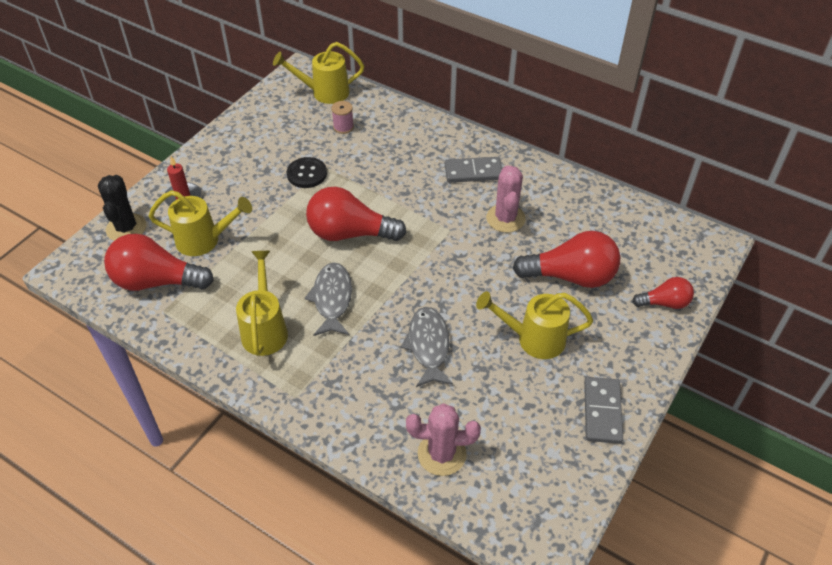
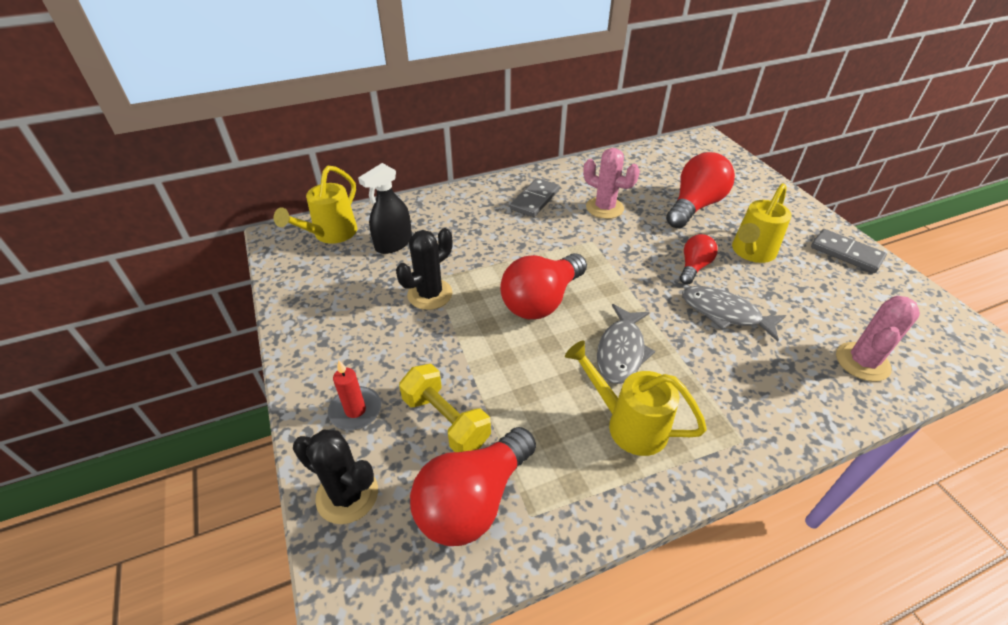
camera: 55 degrees left, 5 degrees down
(204, 240) = (446, 421): yellow watering can -> yellow dumbbell
(307, 174) = (430, 294): black button -> black cactus
(332, 299) = (621, 351): grey fish -> grey fish turned 105 degrees counterclockwise
(343, 127) = (393, 243): pink spool -> black spray bottle
(664, 303) = (750, 180): red light bulb -> red light bulb (693, 267)

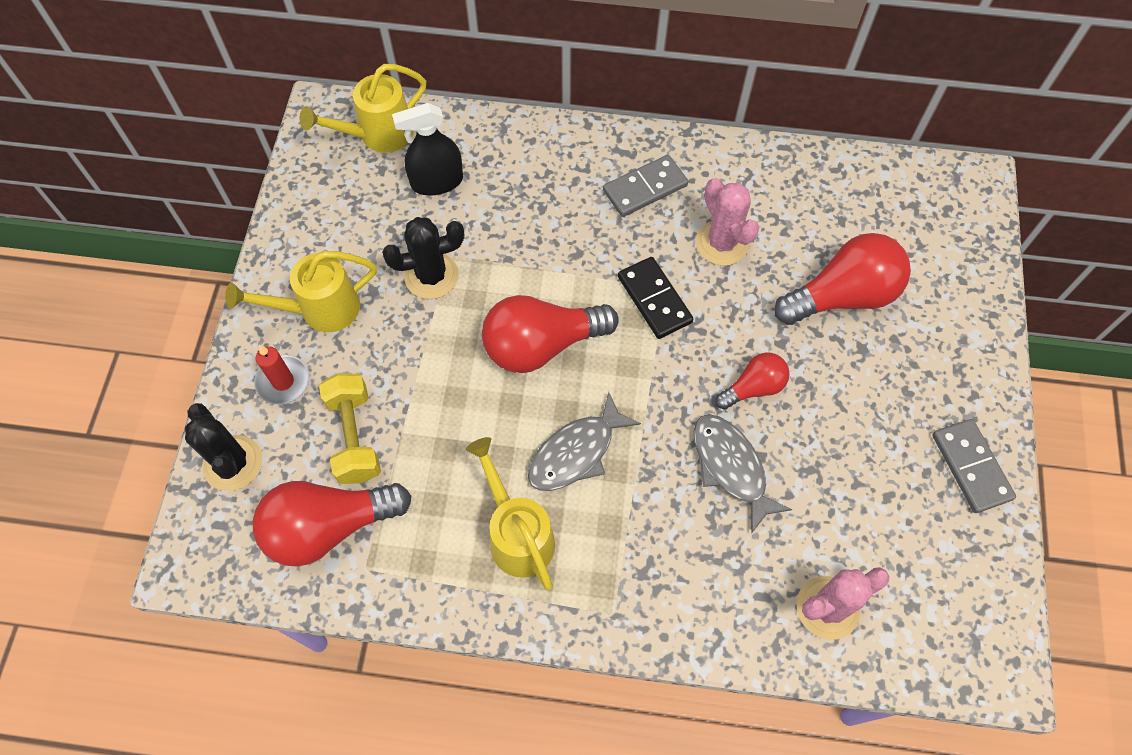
camera: 30 degrees right, 20 degrees up
(591, 248) = (654, 299): none -> black domino
(751, 252) = (846, 403): yellow watering can -> yellow watering can (321, 309)

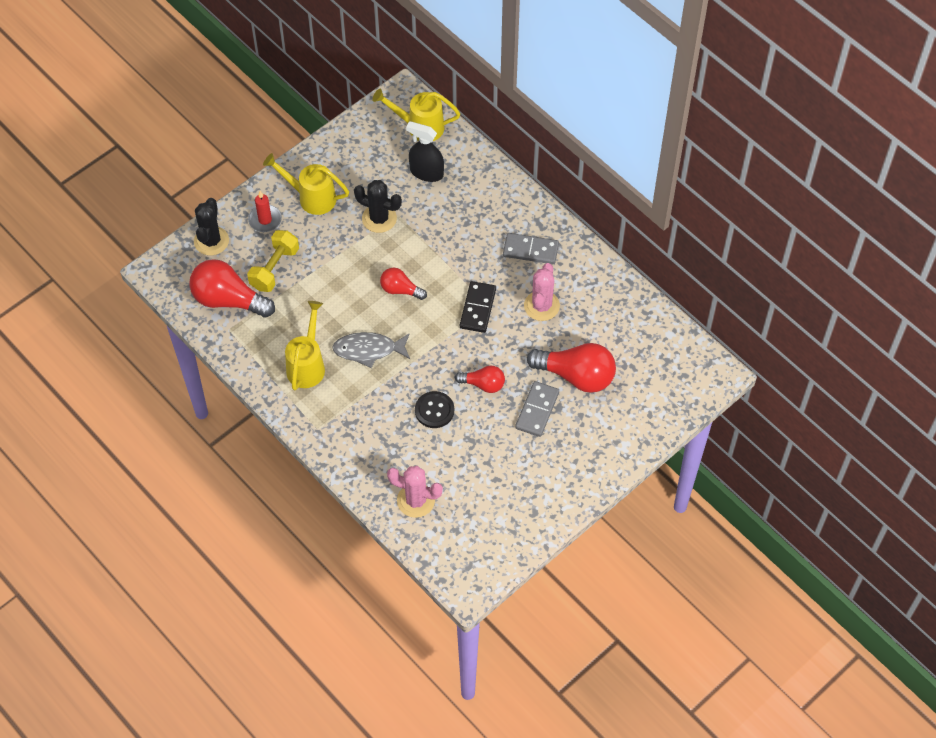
camera: 40 degrees right, 5 degrees down
(541, 345) = (400, 290): red light bulb -> red light bulb, size x0.56
(731, 467) = (434, 410): grey fish -> black button
(971, 467) = (552, 498): grey domino -> grey domino (537, 410)

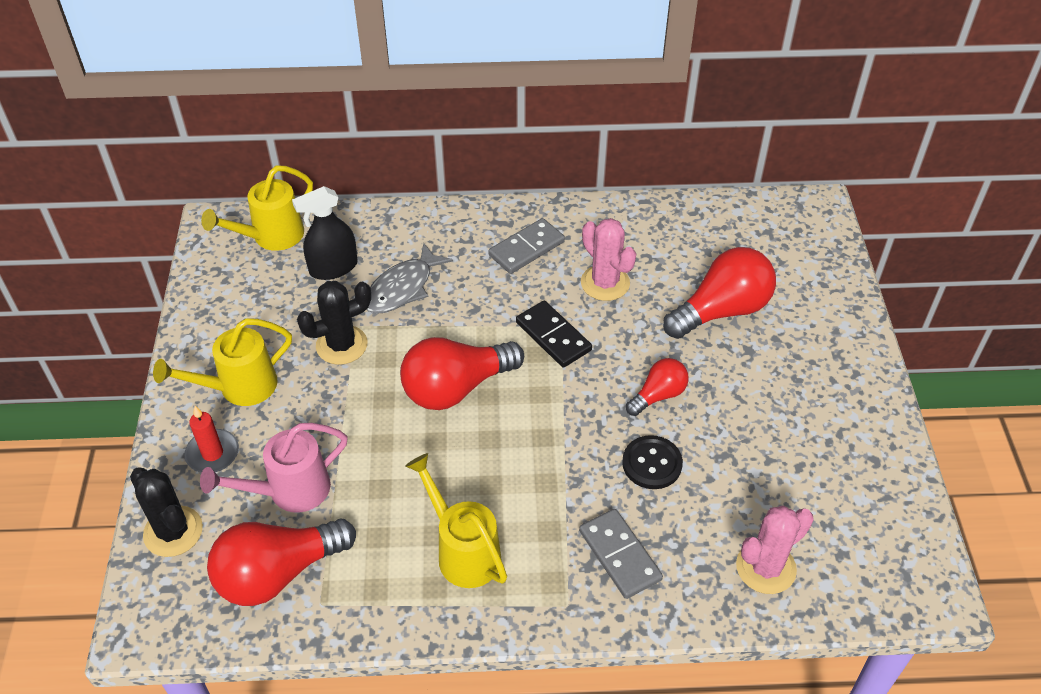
camera: 50 degrees left, 10 degrees down
(274, 268) = (290, 491): yellow dumbbell -> pink watering can
(368, 350) = (505, 472): grey fish -> grey fish (402, 288)
(400, 290) = (456, 388): red light bulb -> red light bulb, size x1.80
(537, 410) = (737, 370): grey domino -> grey domino (620, 555)

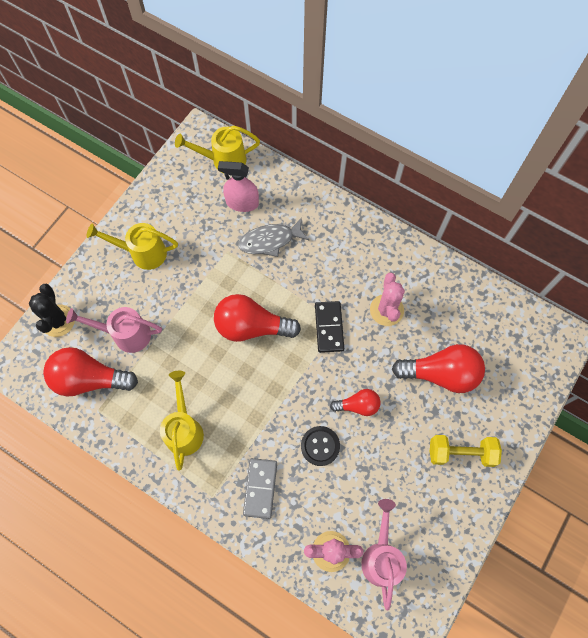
camera: 35 degrees right, 20 degrees up
(212, 453) = (104, 286): red candle -> none
(333, 268) = (242, 203): black spray bottle -> pink spray bottle
(341, 345) = (211, 259): black cactus -> none
(526, 249) = (359, 257): grey domino -> none
(814, 373) = (461, 453): none -> yellow dumbbell
(828, 534) = (381, 557): none -> pink watering can

